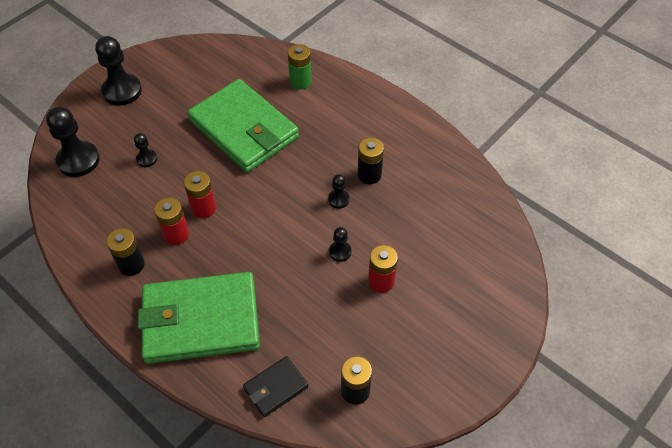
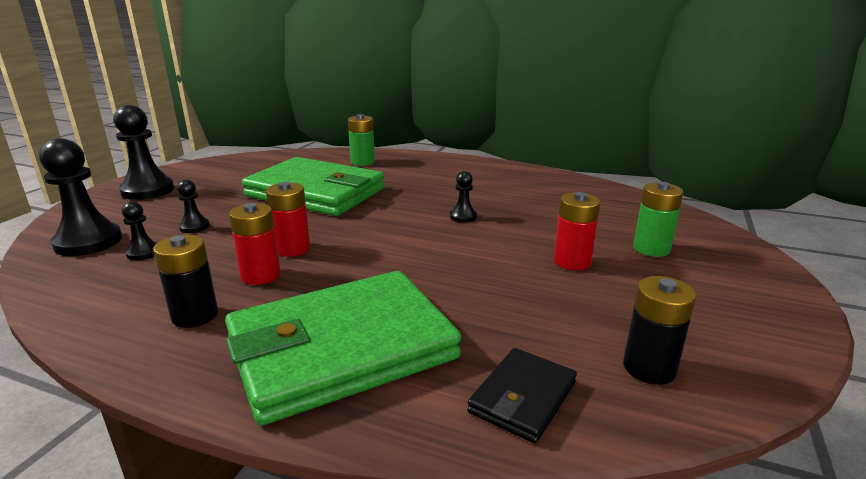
camera: 20 degrees left, 30 degrees down
(340, 252) = (499, 250): black pawn -> black pawn (143, 253)
(369, 175) = (483, 198): black battery -> none
(448, 284) = (651, 249): none -> green battery

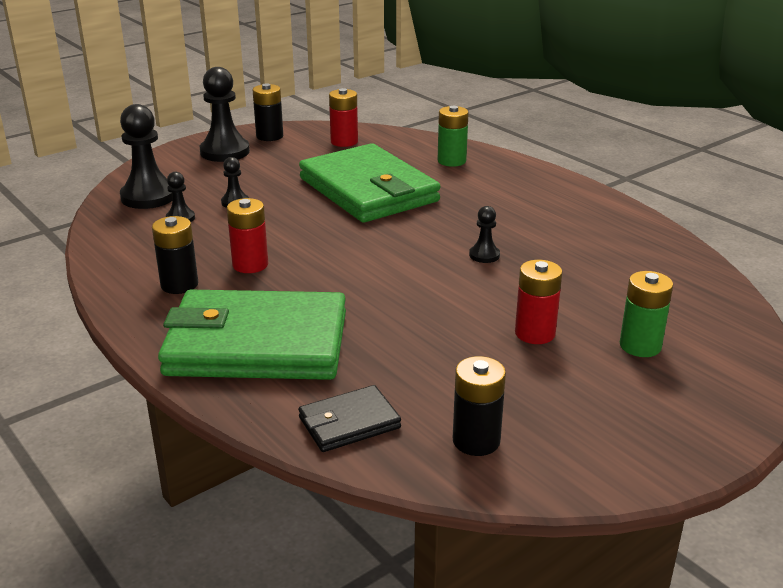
camera: 30 degrees right, 5 degrees up
(184, 172) = (269, 136): none -> black battery
(292, 249) = (295, 246): red battery -> red battery (344, 142)

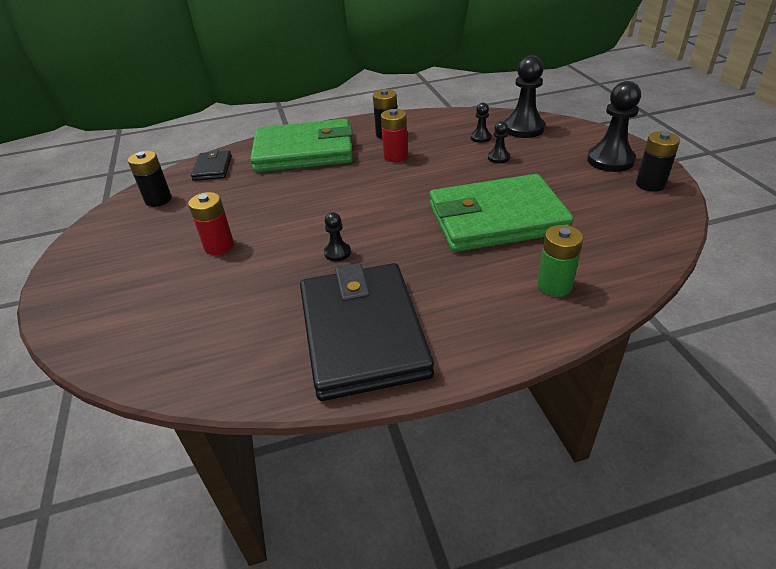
camera: 115 degrees right, 10 degrees up
(257, 344) = (304, 151): green wallet -> green wallet turned 60 degrees clockwise
(344, 142) = (629, 224): red battery -> none
(577, 220) = (363, 333): none -> black wallet
(640, 346) = (157, 289): green battery -> none

